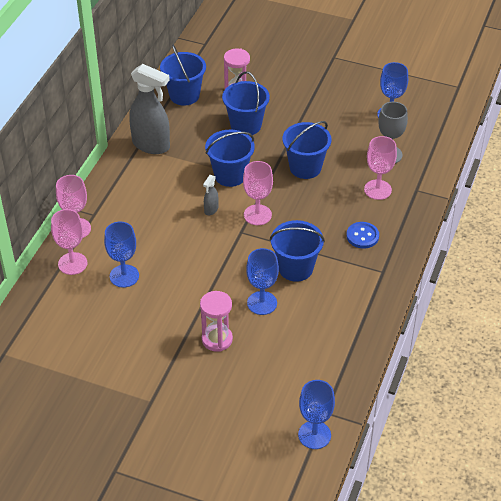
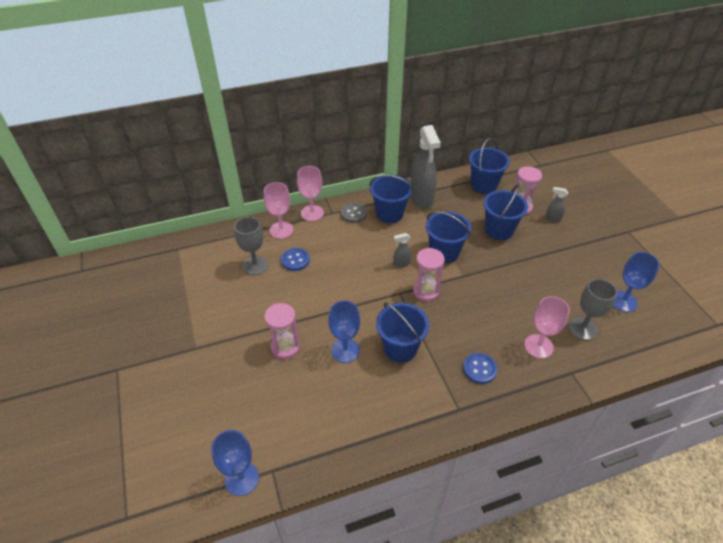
camera: 50 degrees right, 0 degrees up
(97, 308) = (255, 265): none -> grey goblet
(113, 201) = (353, 213): none -> grey button
(124, 276) = (295, 260): blue goblet -> blue button
(257, 215) = (426, 291): pink goblet -> pink hourglass
(271, 86) = (552, 218): none -> grey spray bottle
(305, 167) = (503, 287): blue bucket -> blue bucket (389, 214)

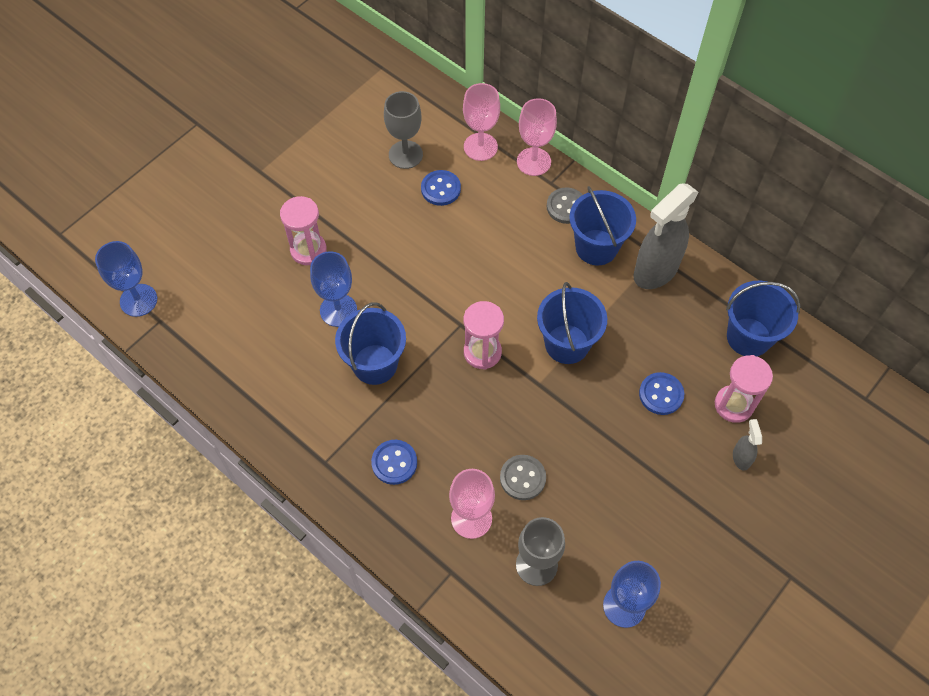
camera: 60 degrees right, 15 degrees up
(401, 264) = (512, 303): grey spray bottle -> none
(499, 230) = (661, 394): blue bucket -> blue button
(522, 310) = (522, 478): none -> grey button

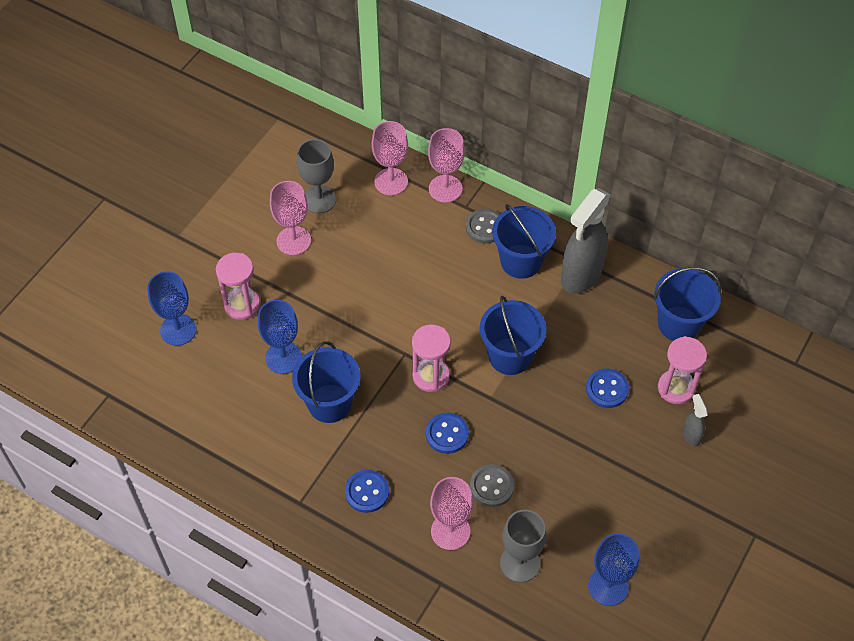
camera: 10 degrees left, 5 degrees down
(138, 300) = (83, 378): blue goblet -> blue goblet (178, 330)
(372, 192) = (293, 241): none -> pink goblet
(441, 189) = (360, 227): blue button -> blue button (447, 434)

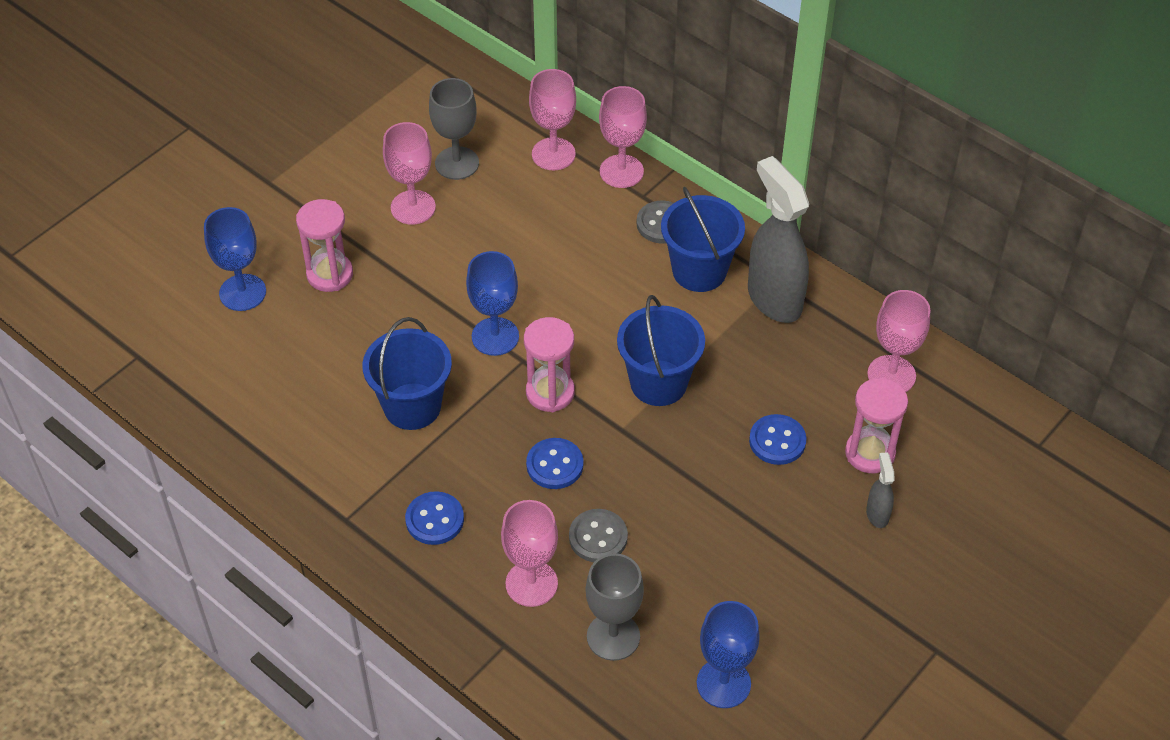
camera: 10 degrees right, 5 degrees down
(283, 358) = (367, 344): blue goblet -> blue goblet (495, 336)
(580, 276) = (774, 299): grey spray bottle -> grey spray bottle turned 105 degrees clockwise
(679, 324) = (891, 375): blue bucket -> pink goblet

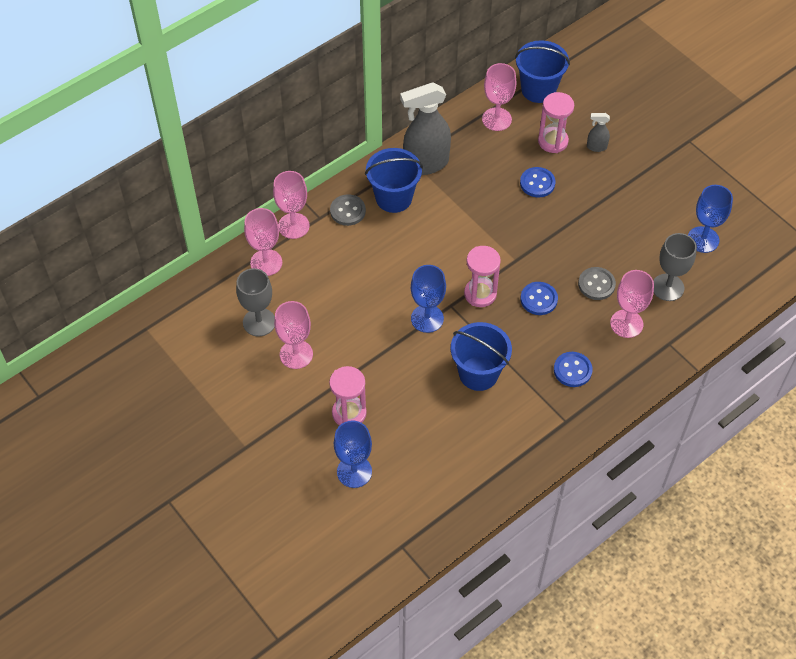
camera: 80 degrees left, 5 degrees up
(658, 383) = (482, 235): blue bucket -> blue bucket (538, 90)

